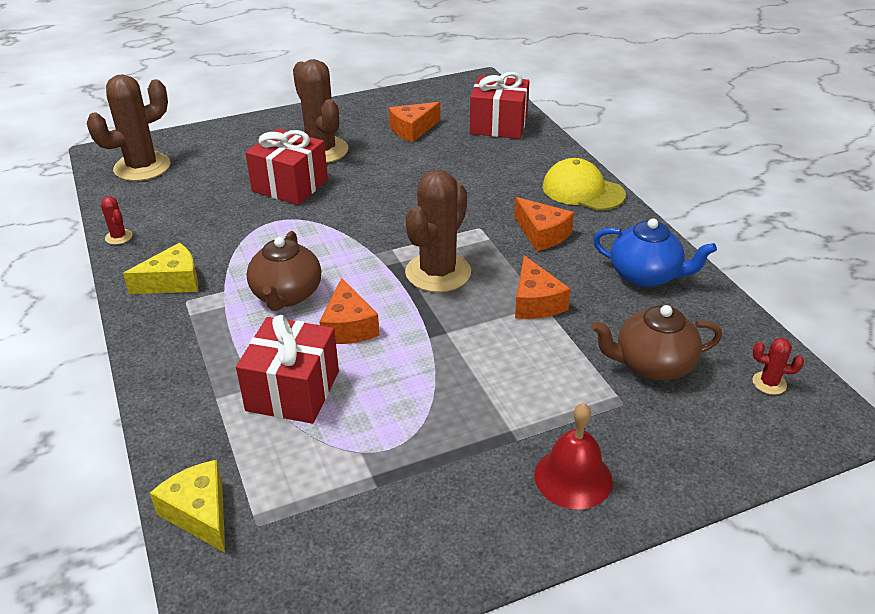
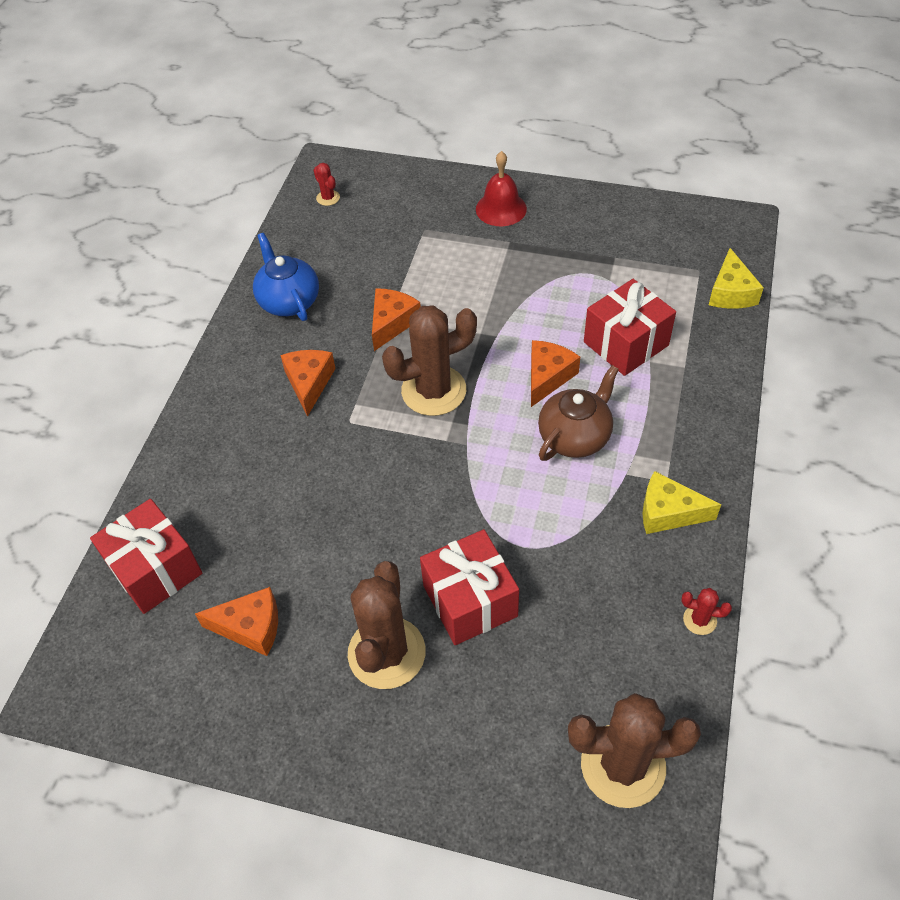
camera: 140 degrees left, 15 degrees up
(119, 237) = (699, 620): red cactus -> red cactus turned 75 degrees counterclockwise
(582, 191) = (212, 412): yellow cap -> none
(652, 365) = (377, 241): brown teapot -> none

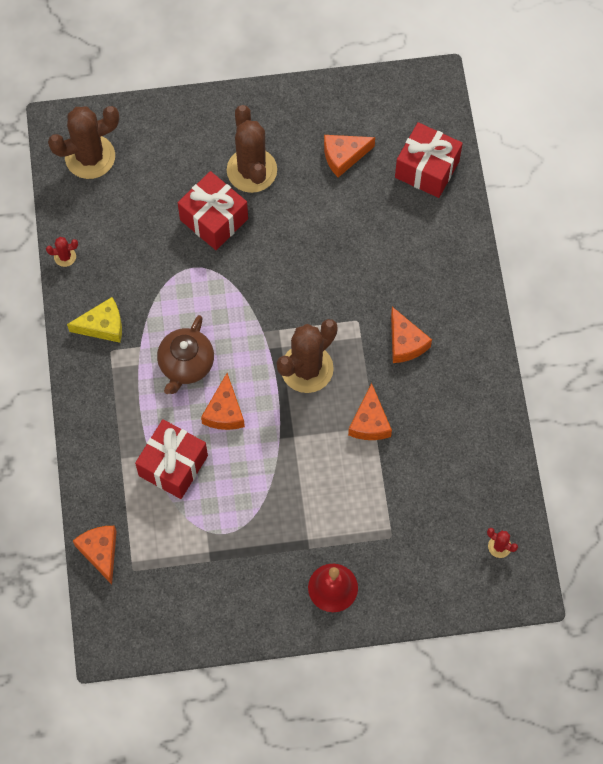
camera: 155 degrees right, 15 degrees up
(289, 301) = (466, 415): blue teapot -> none
(731, 292) = (100, 552): yellow cheese -> orange cheese

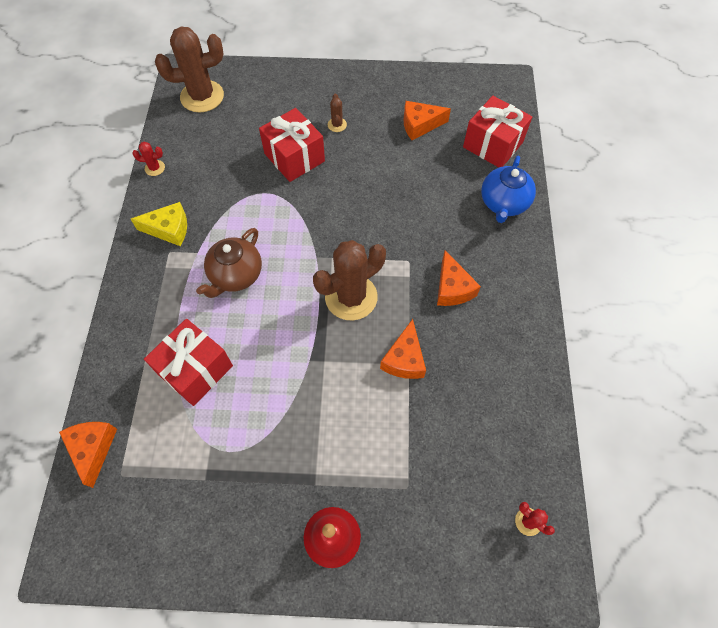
camera: 10 degrees right, 5 degrees down
(224, 411) = (261, 325): orange cheese -> none
(251, 170) = (337, 125): brown cactus -> brown cactus, size x0.43
(446, 239) = (503, 203): none -> blue teapot

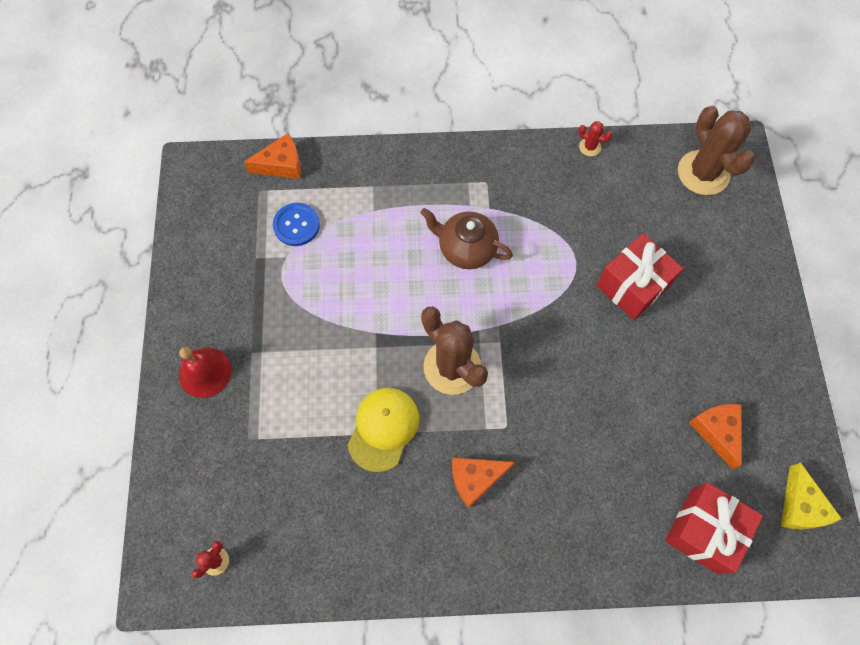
camera: 85 degrees right, 5 degrees up
(155, 168) = (590, 147): red cactus -> red cactus turned 60 degrees counterclockwise
(169, 229) = (513, 176): yellow cheese -> yellow cheese (800, 506)
(174, 433) = (296, 225): none -> blue button
(195, 370) = (359, 231): red gift -> none
(337, 125) = (694, 328): brown cactus -> none
(404, 359) = (383, 428): orange cheese -> yellow cap
(503, 203) = (607, 544): blue teapot -> none

